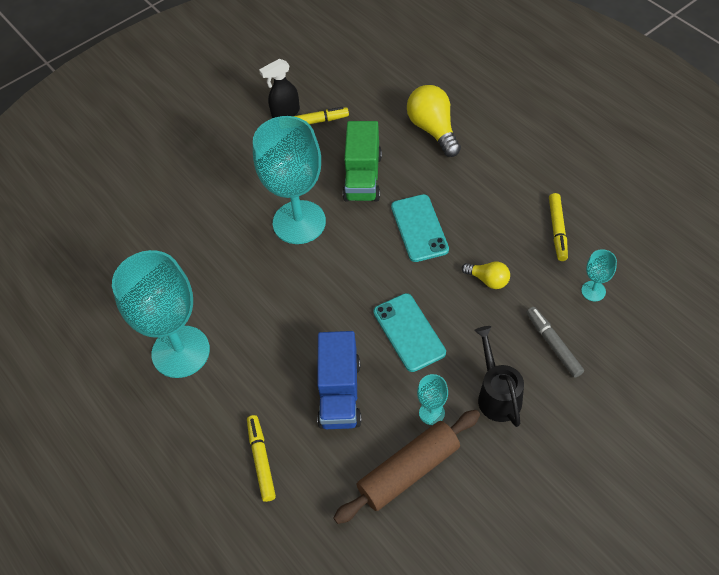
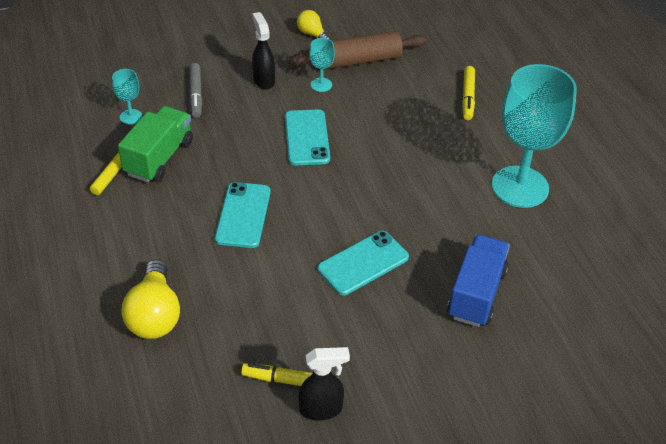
camera: 165 degrees left, 10 degrees down
(299, 222) = (363, 263): turquoise goblet -> turquoise phone
(339, 393) = (388, 117): blue truck -> blue truck (476, 294)
(363, 177) = (269, 287): green truck -> green truck (159, 158)
(488, 280) = (211, 152): yellow light bulb -> yellow light bulb (312, 34)
(497, 394) = (264, 80): black watering can -> black spray bottle

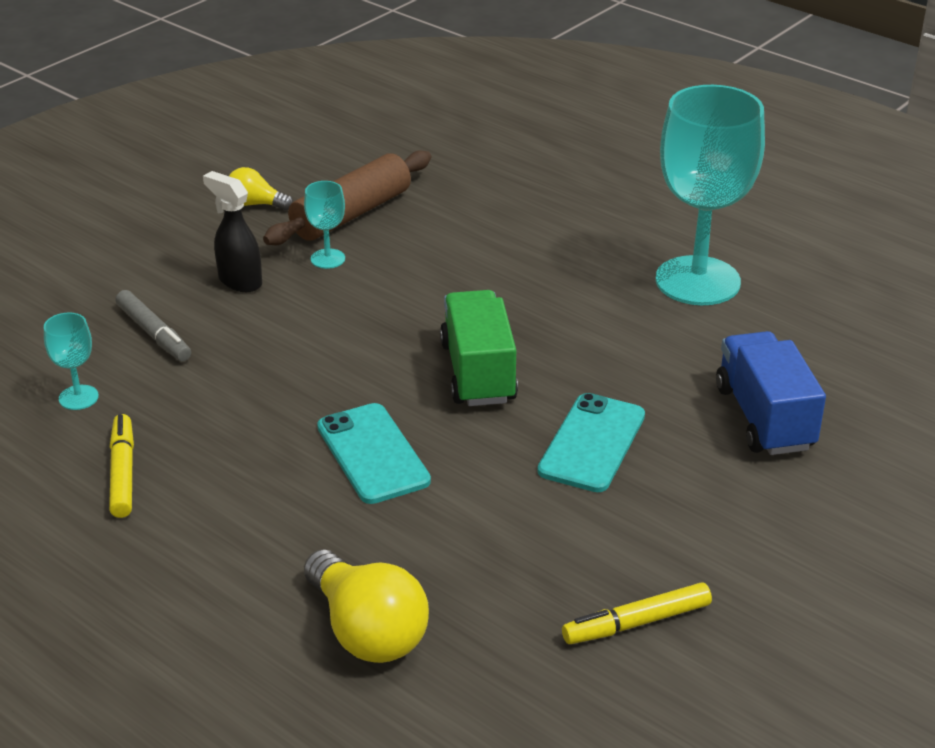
camera: 30 degrees left, 10 degrees down
(159, 158) = (176, 432): green truck -> green truck (478, 372)
(307, 138) = (370, 328): turquoise phone -> none
(321, 409) = (709, 636): black spray bottle -> none
(467, 97) = (536, 206): yellow marker -> none

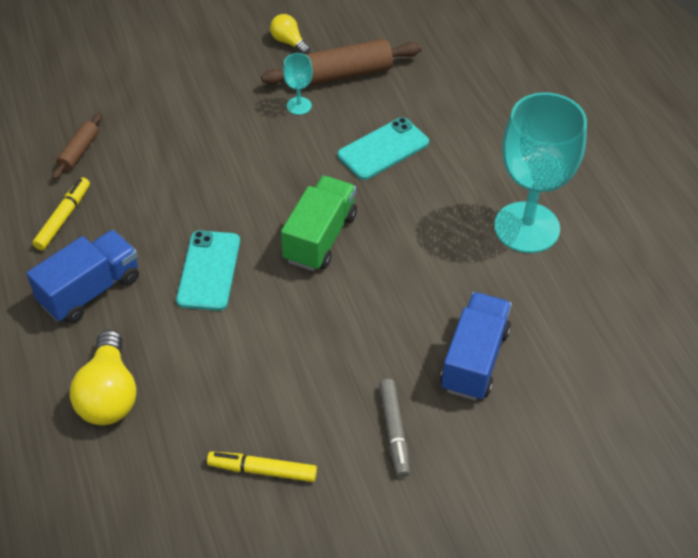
camera: 30 degrees right, 15 degrees up
(78, 397) = (79, 152): turquoise goblet -> brown rolling pin
(154, 334) = (153, 122): grey marker -> grey marker (394, 431)
(235, 533) = (90, 290): none -> blue truck
(239, 281) = (232, 102): black spray bottle -> none
(592, 443) = (346, 326): turquoise phone -> turquoise phone (383, 149)

